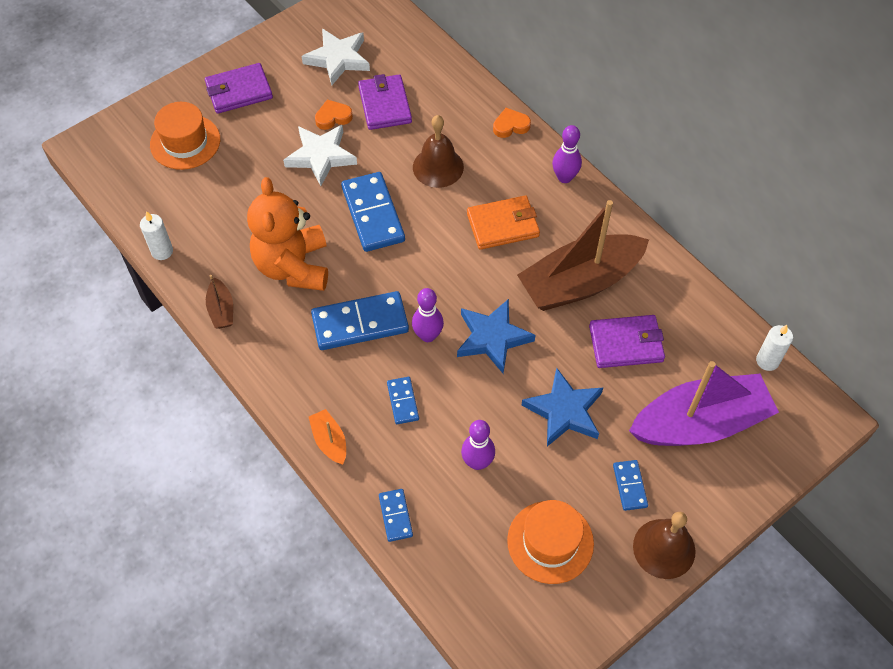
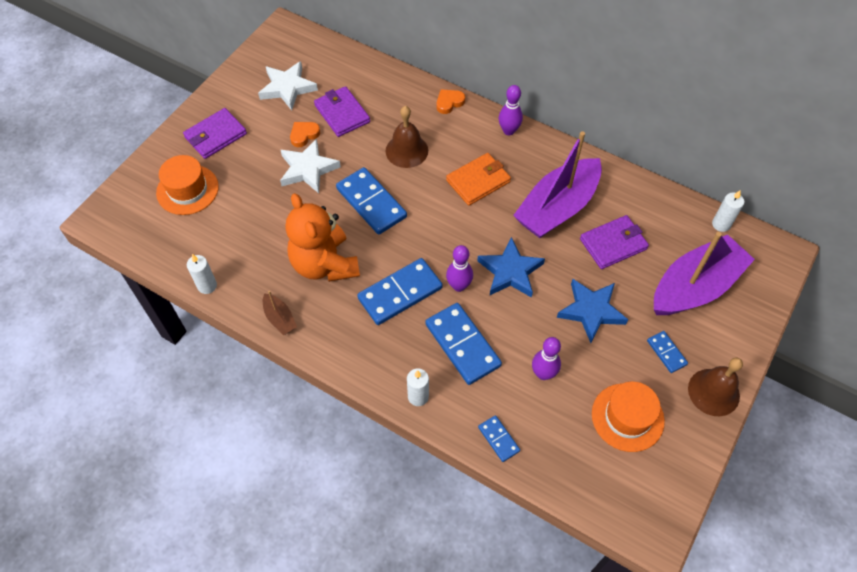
camera: 20 degrees left, 0 degrees up
(329, 441) = (418, 396): orange boat -> white candle
(403, 401) = (463, 345): blue domino -> blue domino, size x1.96
(579, 282) = (557, 208): brown boat -> purple boat

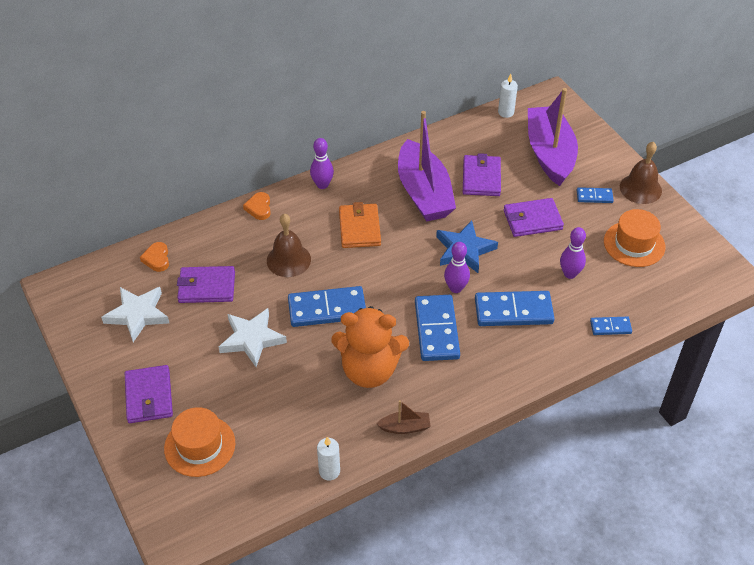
camera: 60 degrees left, 10 degrees down
(304, 135) = (208, 326): orange heart -> orange heart (157, 259)
(418, 396) = (543, 361): white candle -> none
(591, 311) = (532, 220): blue star -> purple wallet

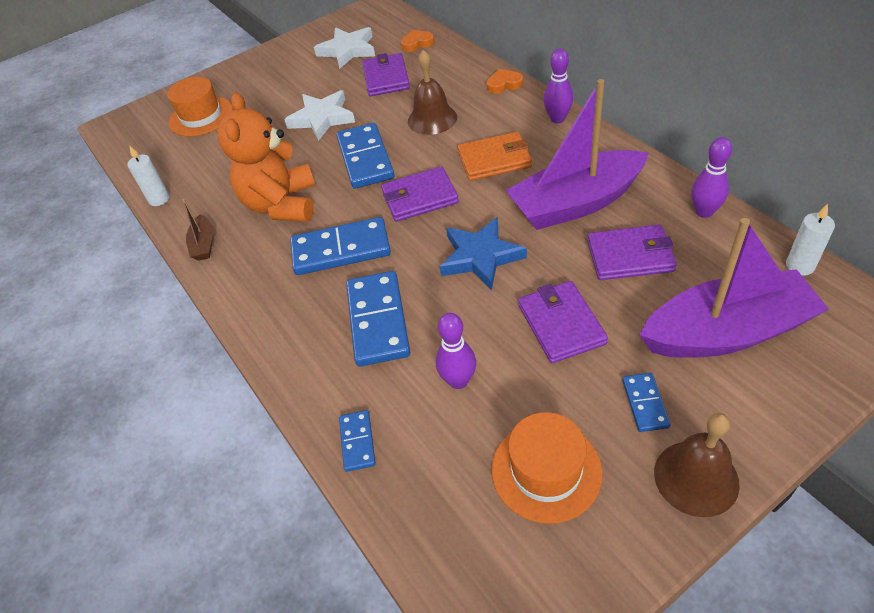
camera: 90 degrees right, 0 degrees up
(149, 396) = (256, 78): purple wallet -> purple wallet (420, 197)
(455, 288) = (411, 257): purple bowling pin -> purple bowling pin (704, 212)

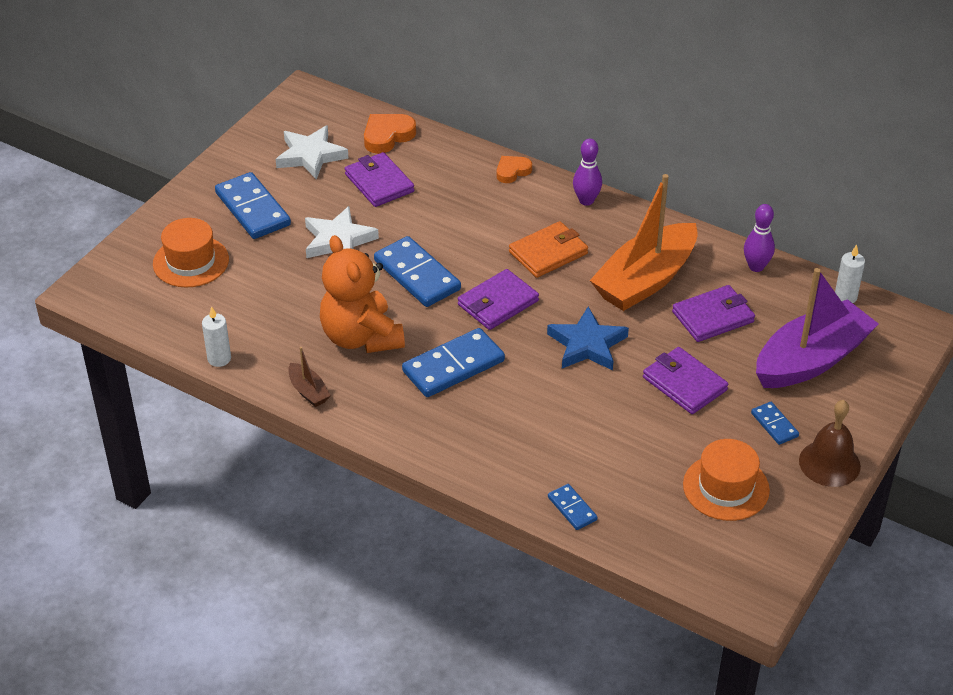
camera: 30 degrees left, 5 degrees down
(378, 320) = (529, 417): blue domino -> blue domino (253, 209)
(417, 43) = (387, 136): orange heart -> orange heart, size x1.51
(432, 119) = (460, 221): brown bell -> none
(458, 381) = (626, 445): purple bowling pin -> none
(575, 203) = (645, 280): purple boat -> orange boat

